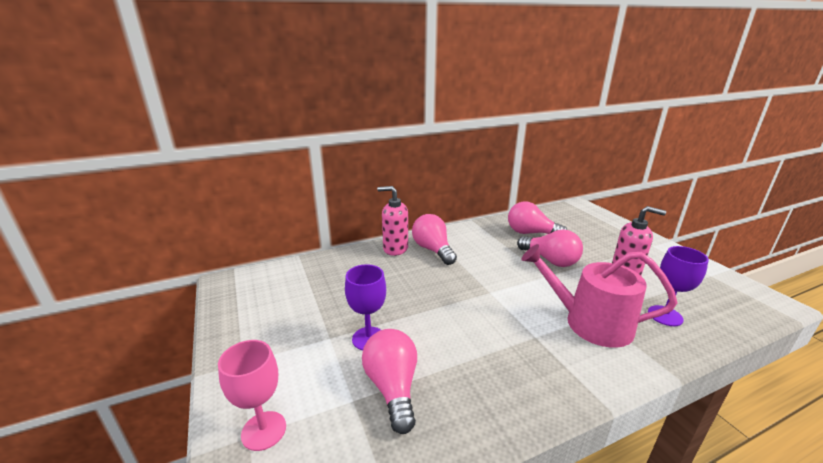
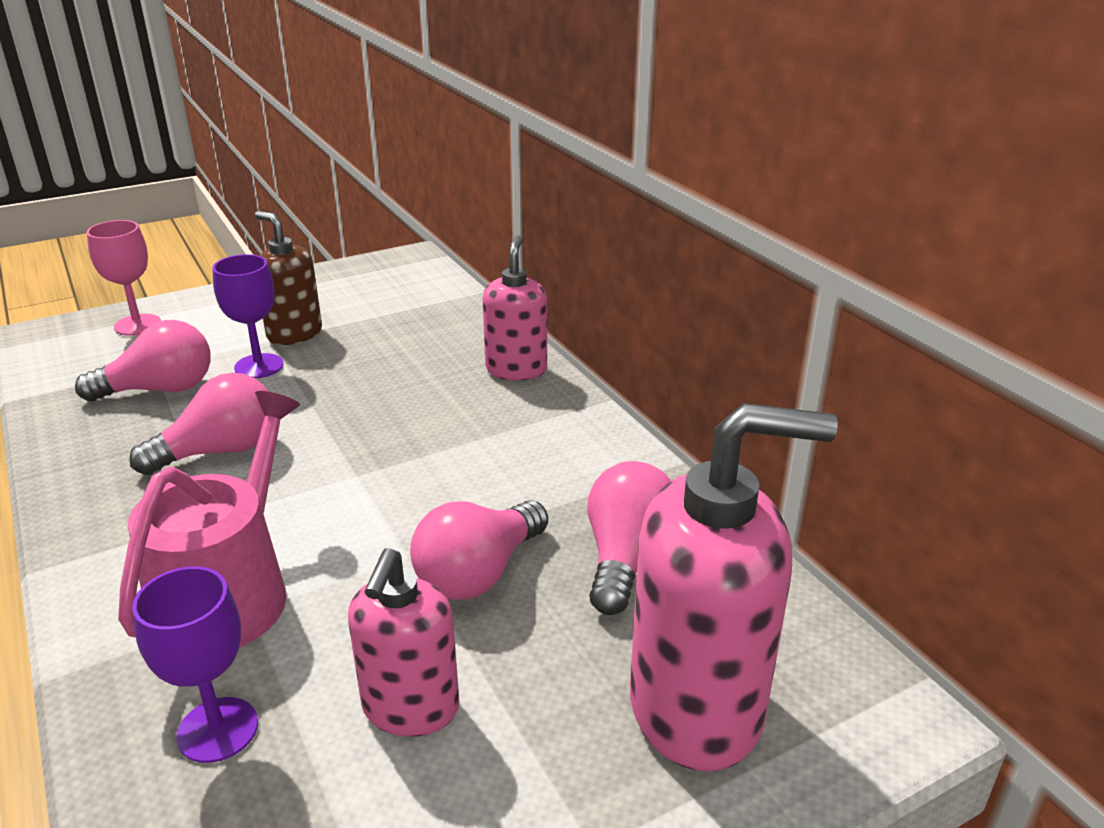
camera: 85 degrees right, 5 degrees up
(325, 326) = (294, 334): none -> brown soap dispenser
(433, 250) = (515, 410): pink light bulb -> pink light bulb (220, 451)
(594, 228) = (697, 708): none -> pink soap dispenser

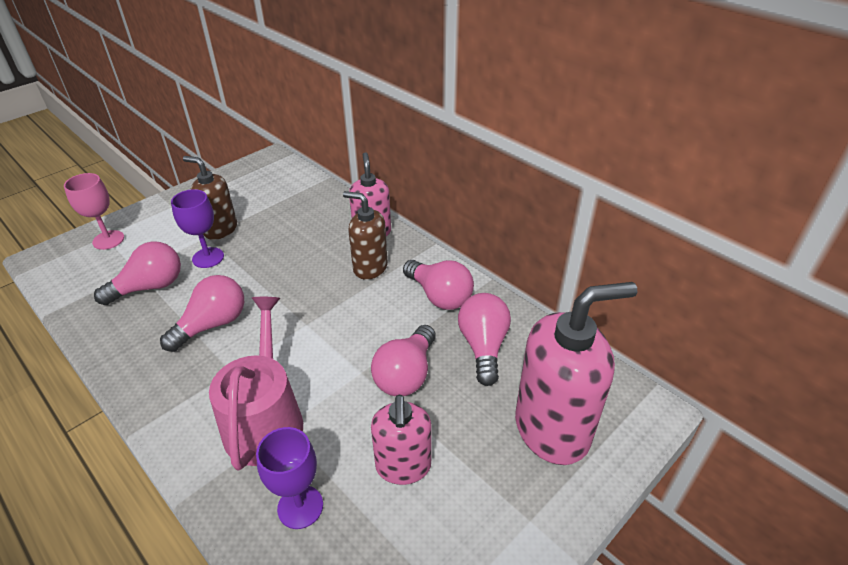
camera: 15 degrees left, 10 degrees up
(490, 415) = (370, 267): none -> brown soap dispenser
(584, 472) = (439, 296): none -> pink light bulb

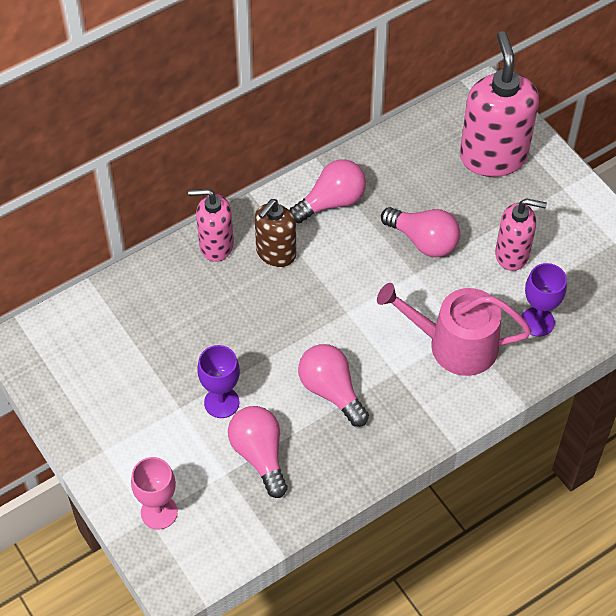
camera: 80 degrees left, 15 degrees up
(220, 229) = (170, 393): brown soap dispenser -> none
(483, 346) = (402, 181): pink light bulb -> none

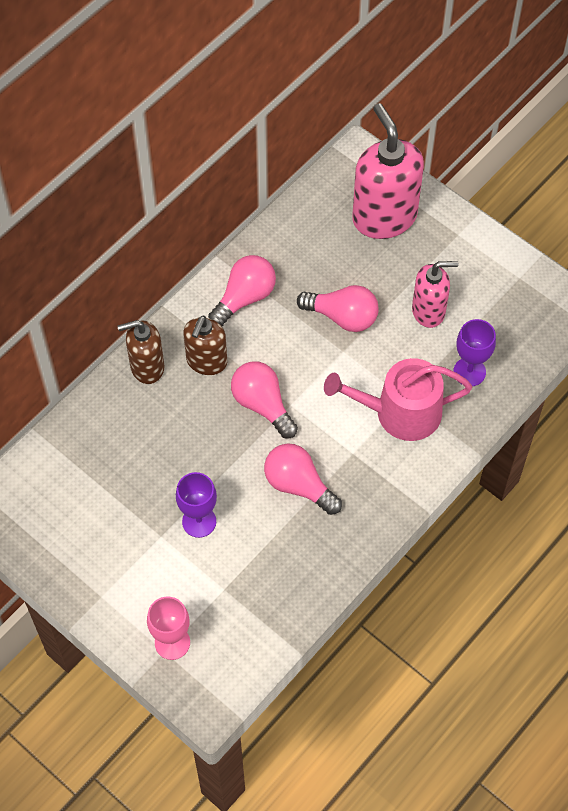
camera: 15 degrees left, 5 degrees up
(216, 245) = (147, 367): pink soap dispenser -> brown soap dispenser
(259, 455) = (250, 564): pink light bulb -> pink light bulb (262, 405)

